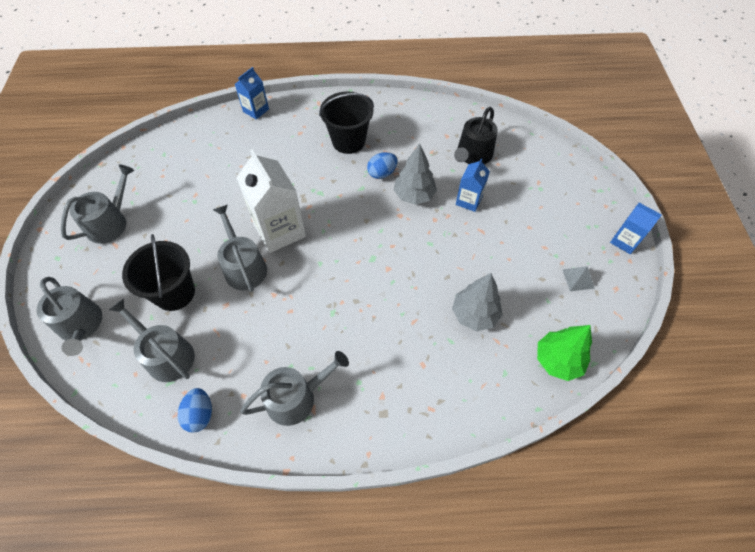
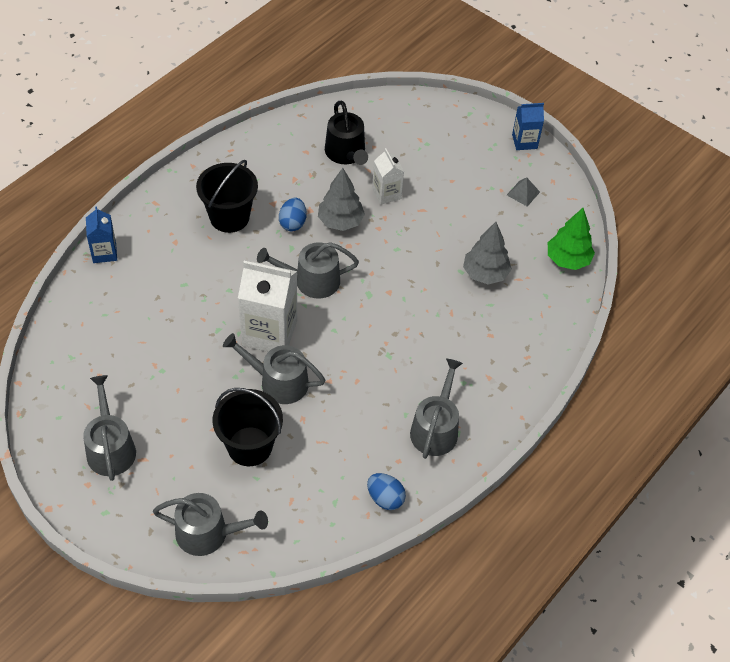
camera: 50 degrees left, 5 degrees down
(166, 355) = (306, 488): grey watering can -> grey watering can (311, 281)
(468, 201) = (386, 194): blue carton -> white carton

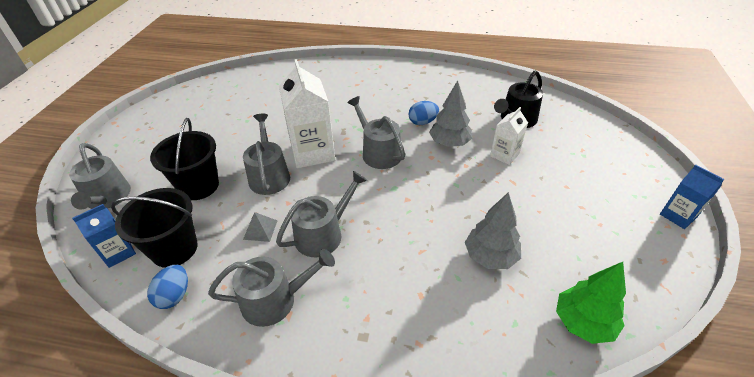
camera: 65 degrees right, 10 degrees down
(104, 252) = (324, 65): blue carton -> blue carton (118, 253)
(110, 447) = (171, 126): grey watering can -> grey watering can (323, 234)
(229, 217) = (398, 95): black bucket -> black bucket (174, 249)
(523, 193) = (617, 242): grey pyramid -> grey pyramid (260, 229)

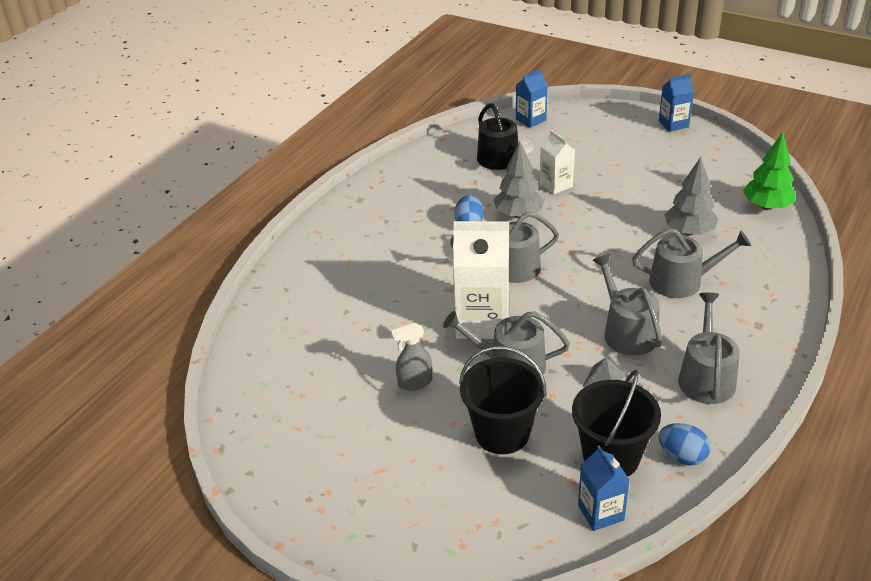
camera: 70 degrees left, 5 degrees down
(107, 198) = (487, 534): grey watering can -> grey watering can (682, 281)
(244, 137) = (414, 382): none -> grey spray bottle
(590, 122) = (530, 120): none -> blue carton

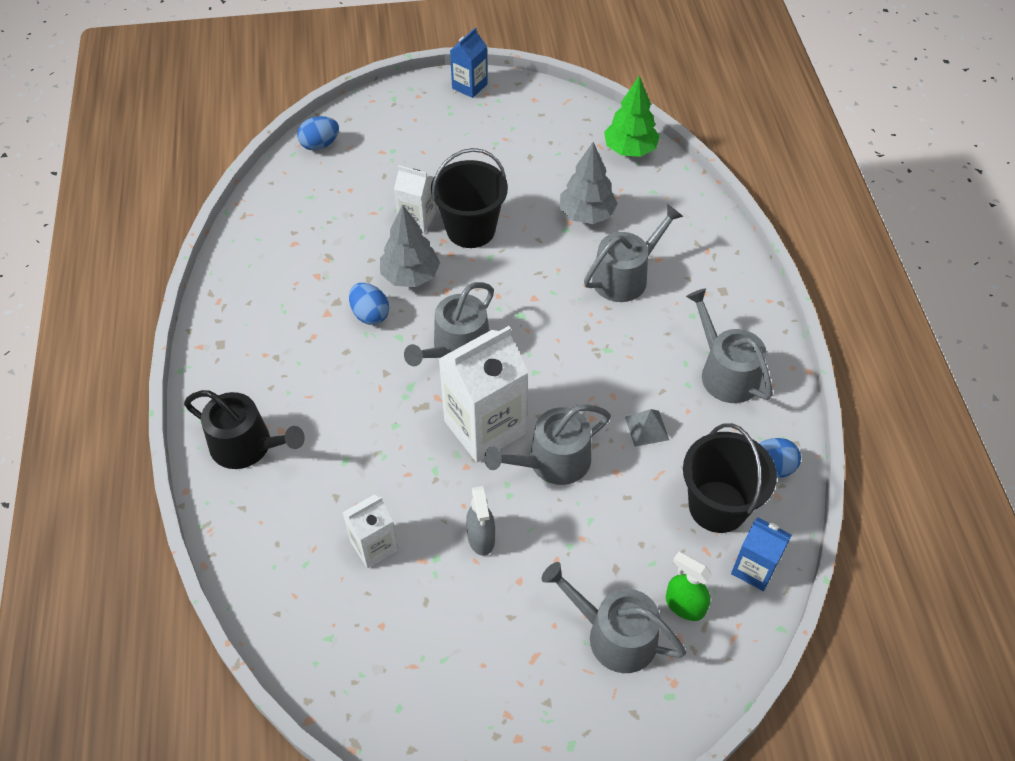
camera: 40 degrees left, 15 degrees up
(341, 350) = (374, 546): none -> white carton
(414, 382) = (481, 538): grey spray bottle -> grey spray bottle turned 45 degrees counterclockwise
(501, 161) = (334, 215): black watering can -> black watering can (247, 446)
(502, 433) = (608, 542): black bucket -> black bucket (471, 229)
(520, 503) = (684, 605): none -> green spray bottle
(530, 120) = (320, 145): blue carton -> blue egg
(626, 331) = (623, 361): grey watering can -> grey watering can (614, 635)

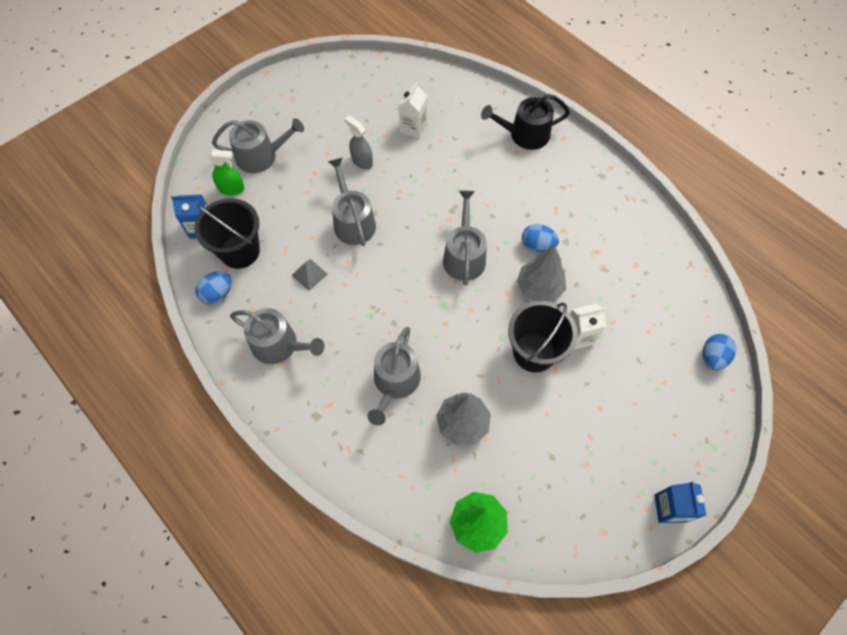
camera: 145 degrees right, 10 degrees up
(485, 427) = (406, 218): white carton -> none
(552, 462) = (353, 221): grey watering can -> grey watering can turned 45 degrees counterclockwise

